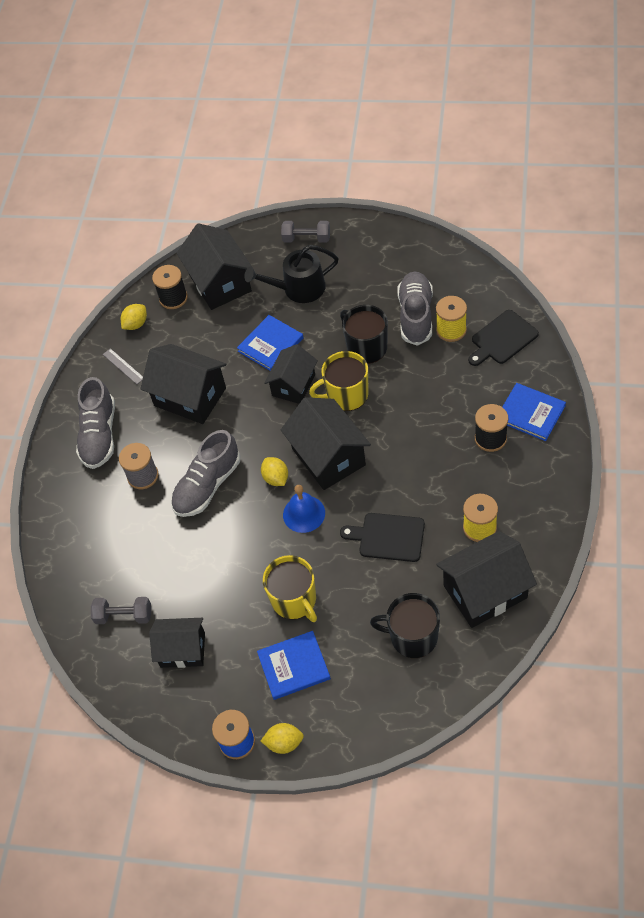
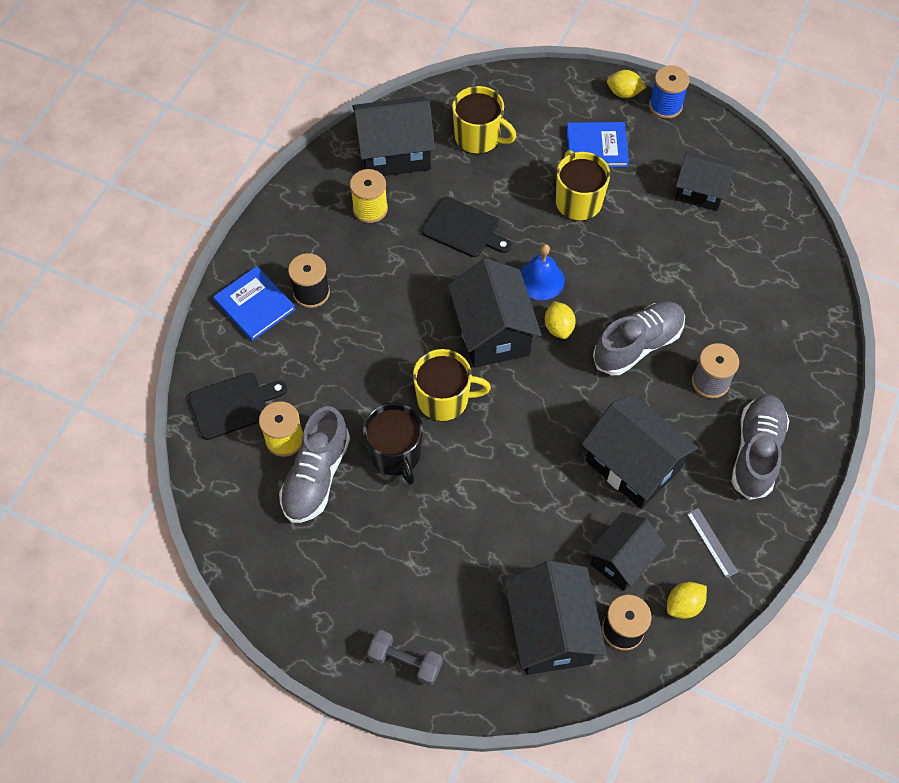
camera: 170 degrees left, 5 degrees up
(124, 616) = (754, 240): grey dumbbell -> none
(270, 345) = (511, 502): blue book -> none
(293, 385) = (502, 434): black house -> black house (622, 559)
(298, 289) = (446, 577): black watering can -> none
(412, 637) = (478, 137): black mug -> yellow mug

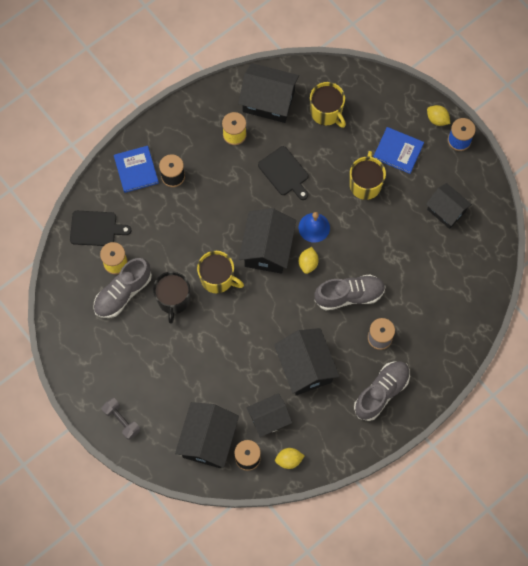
camera: 25 degrees right, 10 degrees up
(711, 542) = (325, 432): grey ruler -> none

